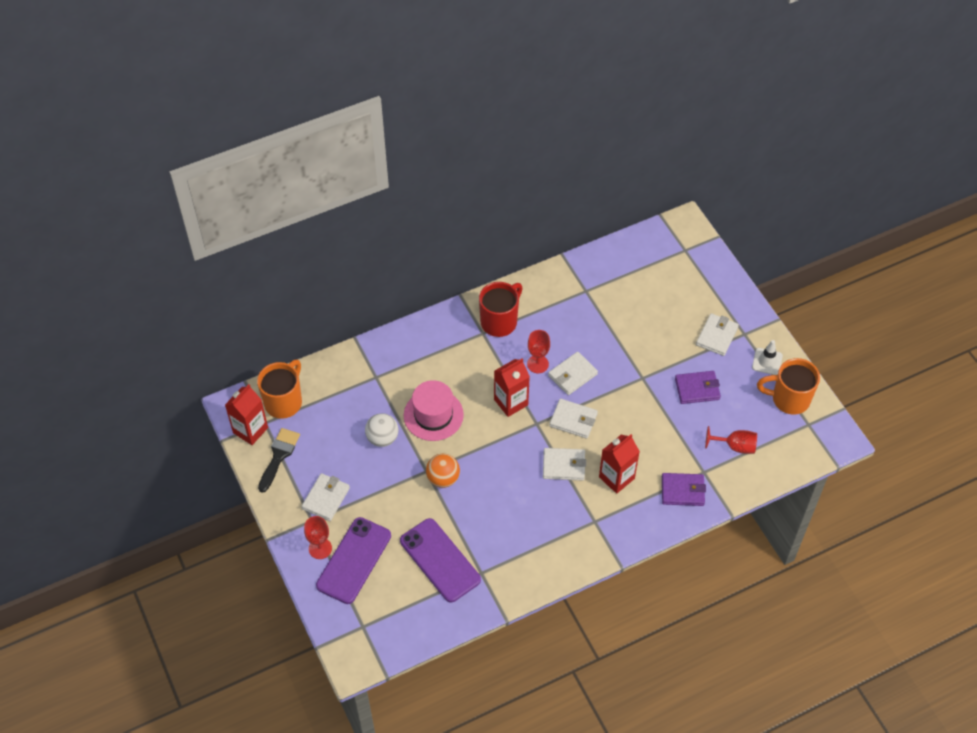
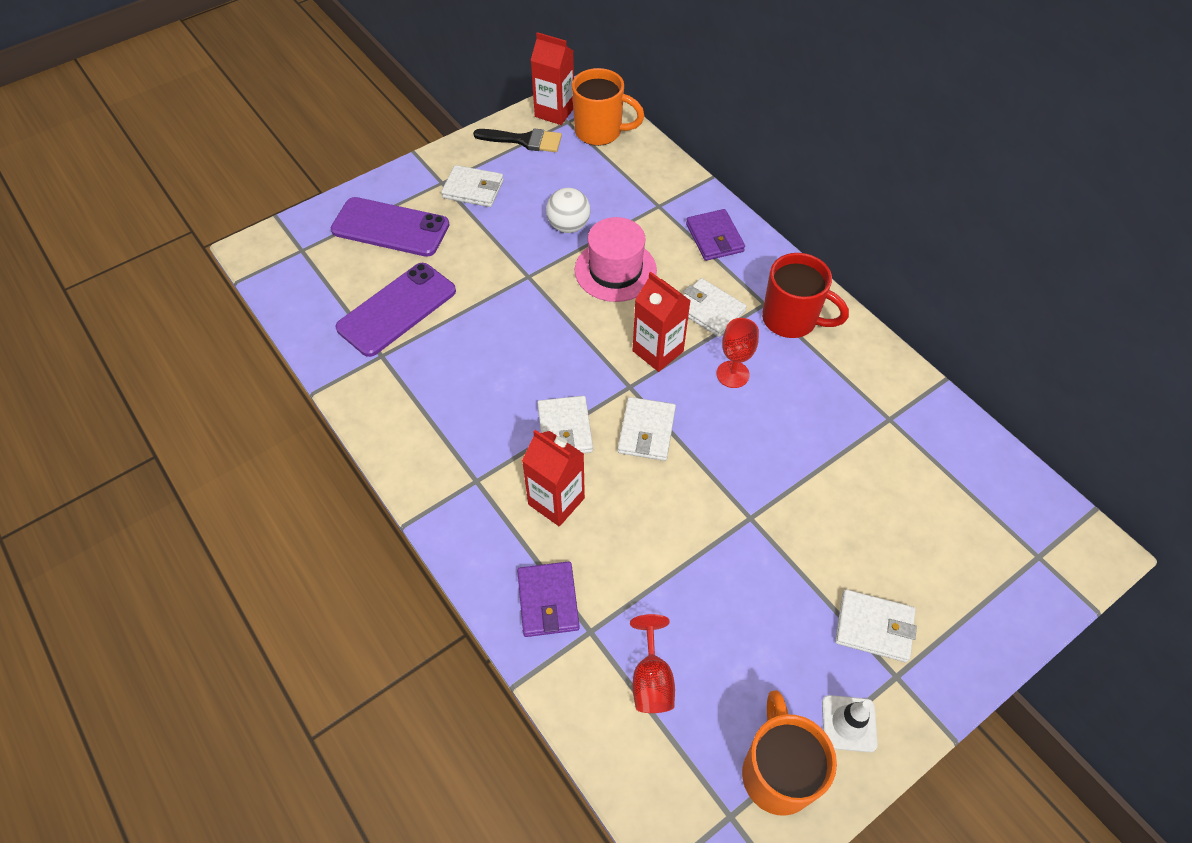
camera: 80 degrees right, 0 degrees up
(320, 548) = (404, 195): red goblet -> none
(443, 478) = (519, 294): orange ball -> none
(572, 375) = (726, 420): white wallet -> white wallet (709, 310)
(697, 389) = (753, 604): purple wallet -> purple wallet (714, 238)

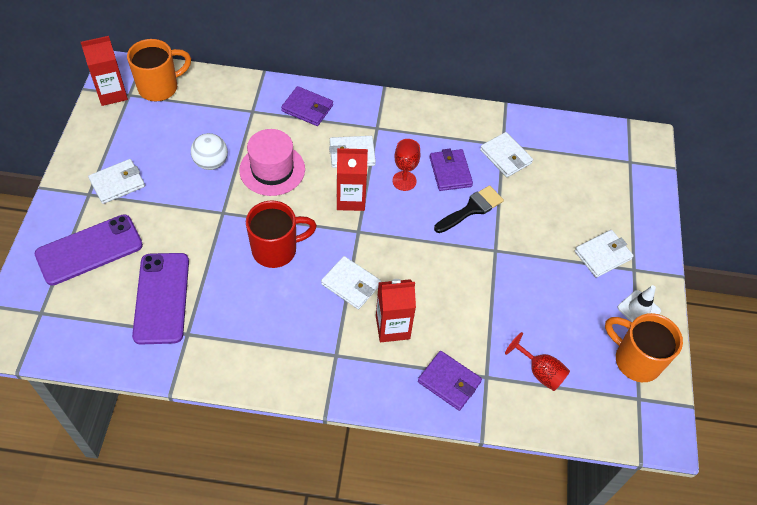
camera: 50 degrees left, 0 degrees up
(524, 140) = (114, 126): black brush -> black brush (471, 209)
(646, 431) = (395, 249): white wallet -> white wallet (505, 157)
(791, 320) = (400, 127): red mug -> red mug (276, 250)
(794, 402) = (450, 172): none -> purple wallet

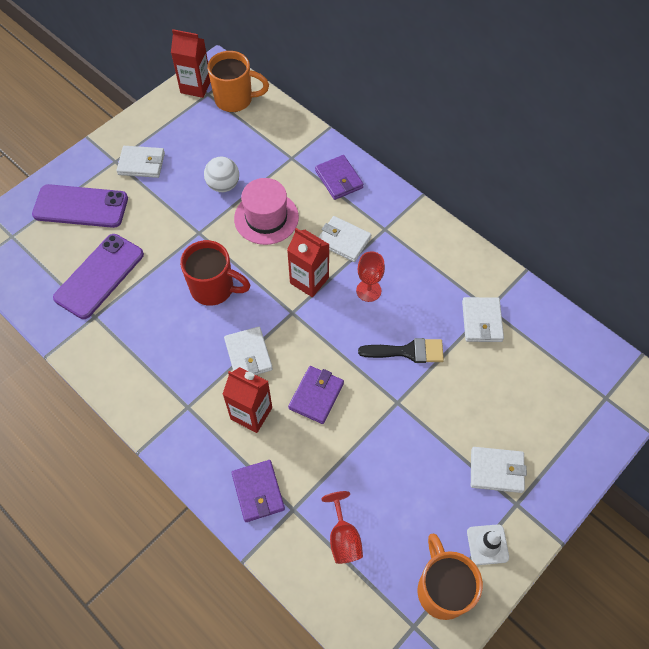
camera: 40 degrees right, 5 degrees up
(450, 172) = (417, 306): purple wallet -> purple wallet (316, 396)

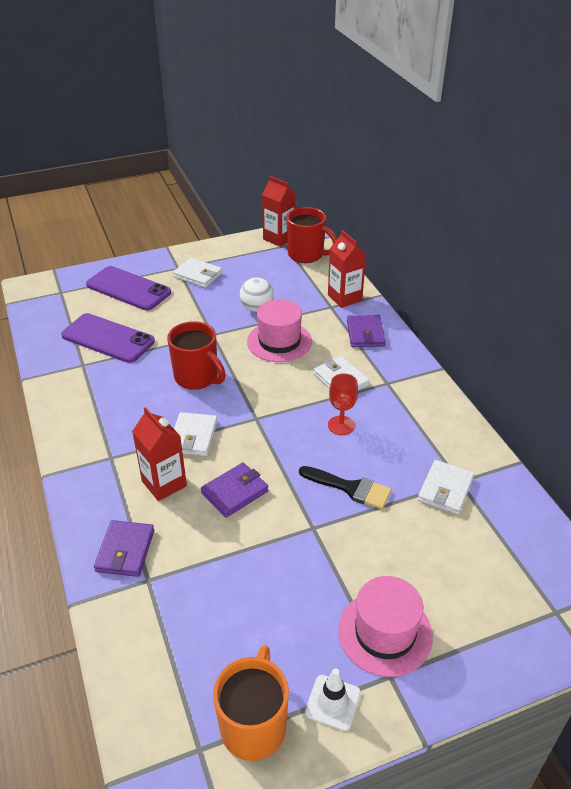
camera: 25 degrees right, 20 degrees down
(99, 276) = (108, 338): purple phone -> purple phone turned 60 degrees clockwise
(235, 99) = (307, 255): orange mug -> red mug
(309, 280) = (288, 399): red carton -> red carton (344, 298)
(343, 538) = (180, 627): red goblet -> none
(496, 471) = (385, 633): white wallet -> pink hat

